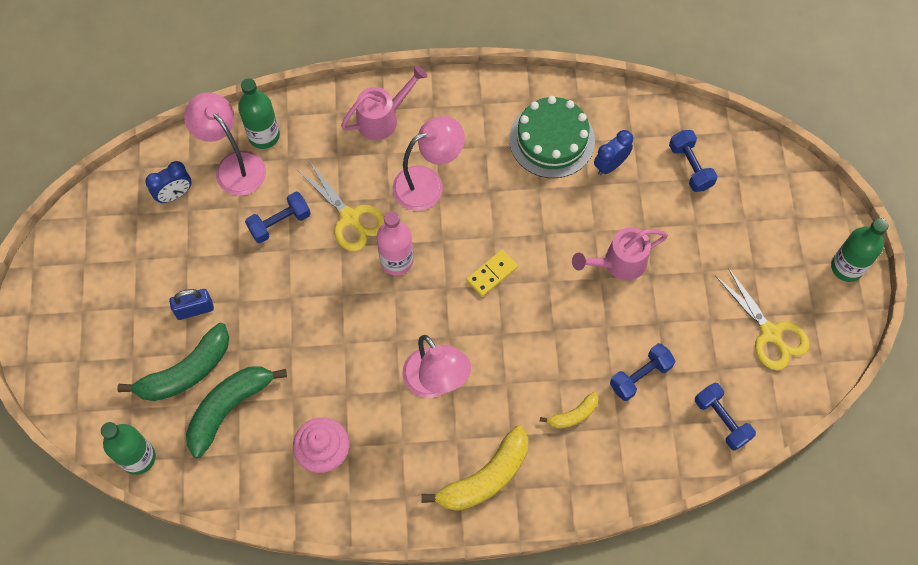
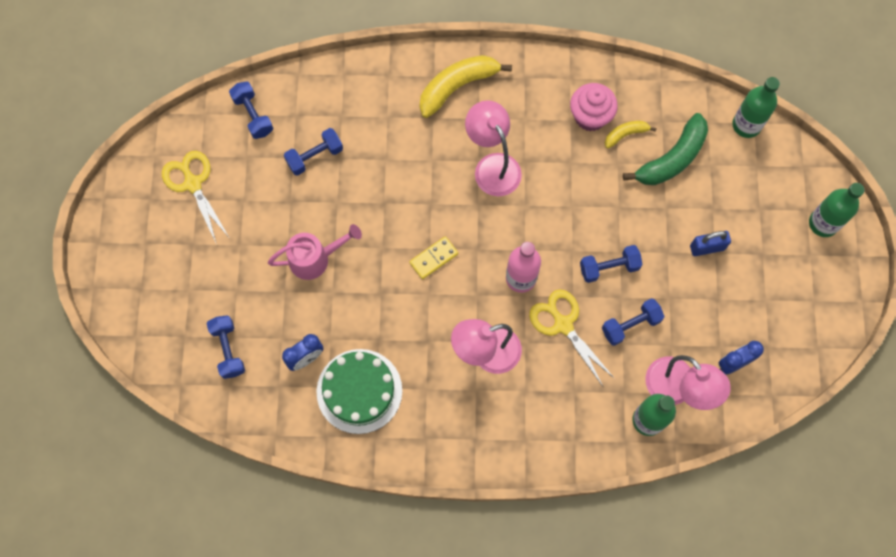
camera: 175 degrees left, 5 degrees up
(186, 371) = (711, 193): green banana -> none
(302, 279) = (609, 267): none -> blue dumbbell
(382, 118) = (527, 429): pink watering can -> none
(573, 415) = (377, 130): yellow banana -> yellow banana (625, 134)
(846, 267) = (107, 237): green bottle -> green bottle (823, 223)

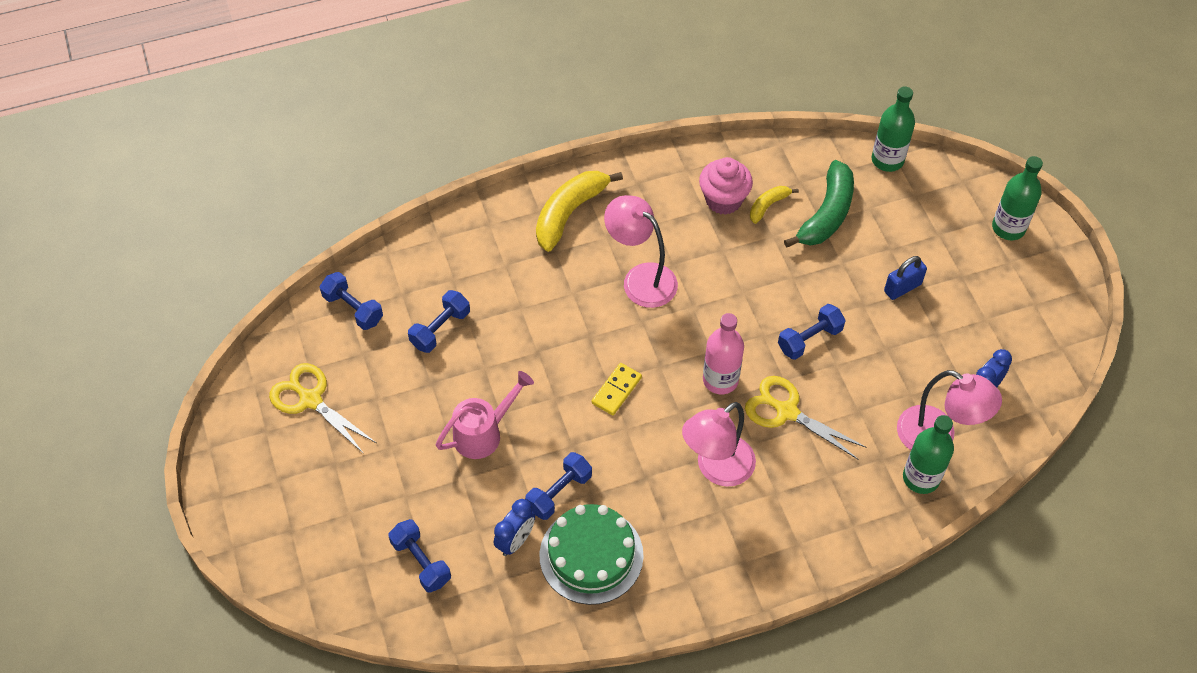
camera: 20 degrees left, 15 degrees down
(630, 325) = (858, 388): blue dumbbell -> blue dumbbell (559, 492)

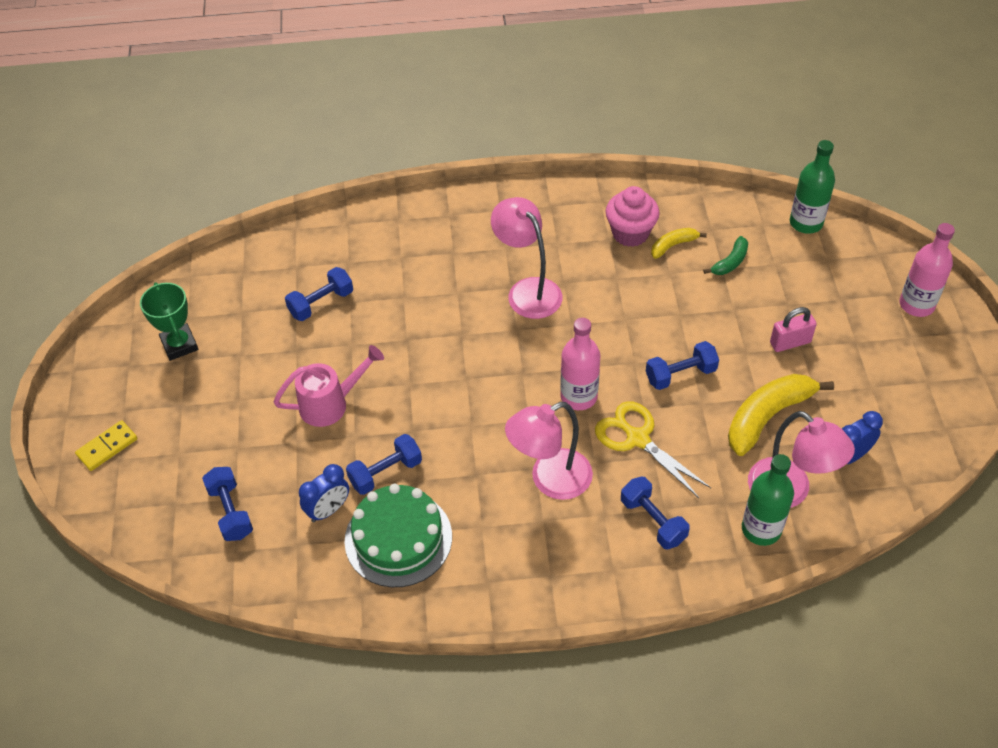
camera: 15 degrees right, 5 degrees down
(311, 400) = (179, 345): yellow scissors -> green trophy
(353, 309) = (246, 272): blue dumbbell -> blue dumbbell (653, 521)
(569, 213) = (476, 222): yellow banana -> yellow banana (767, 417)
(616, 390) = (472, 388): yellow domino -> yellow domino (107, 447)
(826, 214) = (730, 262): green banana -> green banana, size x0.52
(902, 288) = (790, 342): blue padlock -> pink padlock
(1008, 228) = (916, 305): green bottle -> pink bottle

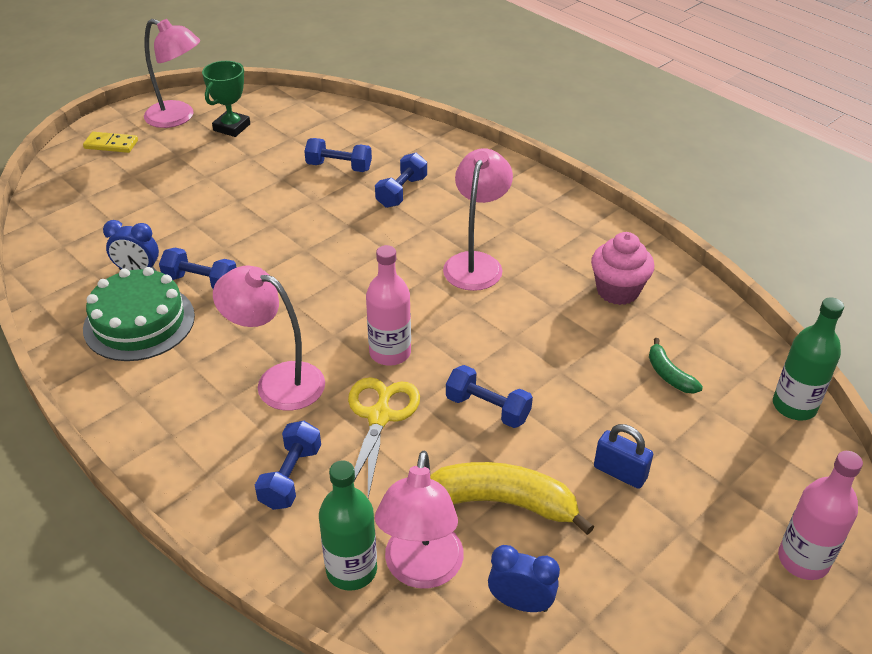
camera: 50 degrees right, 10 degrees down
(118, 376) = (178, 117): none -> pink lamp
(230, 512) = (97, 225): blue dumbbell -> blue dumbbell (401, 192)
(330, 404) = (244, 220): pink watering can -> none
(673, 245) = (639, 325): yellow banana -> none
(730, 262) = (669, 375): green banana -> green banana turned 60 degrees clockwise
(790, 342) = (620, 472): pink padlock -> blue padlock

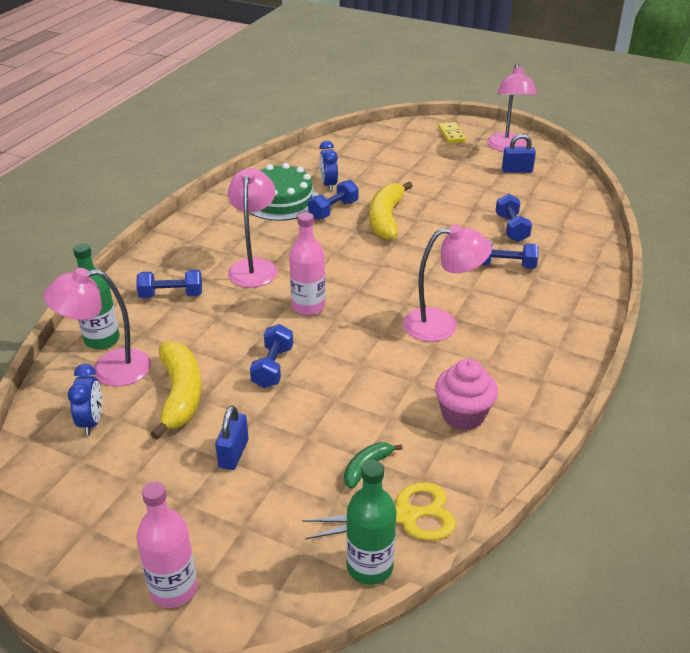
camera: 70 degrees right, 5 degrees down
(201, 282) = (333, 210): blue dumbbell -> blue dumbbell turned 45 degrees clockwise
(232, 127) = (517, 170): green trophy -> blue padlock
(255, 245) = (386, 219): none -> yellow banana
(379, 417) = (240, 318): yellow scissors -> yellow scissors (405, 516)

